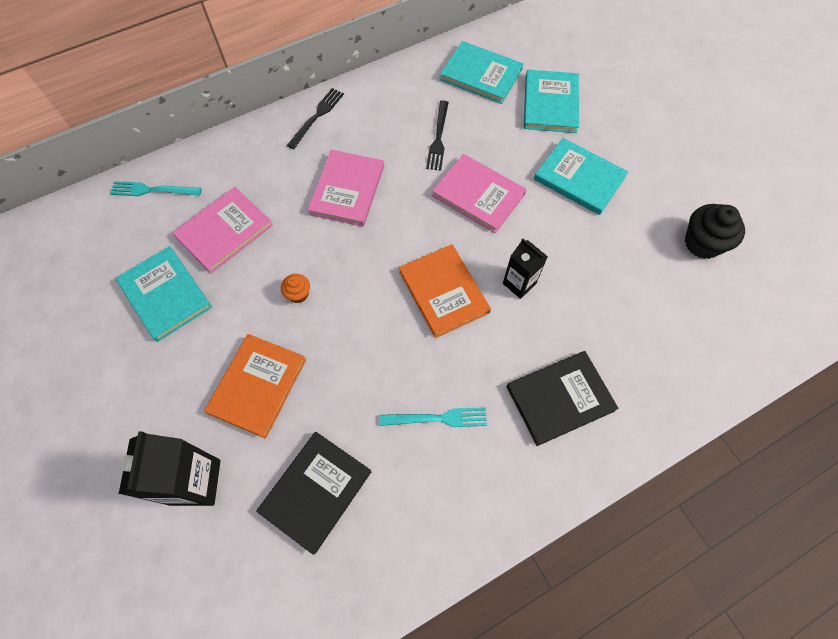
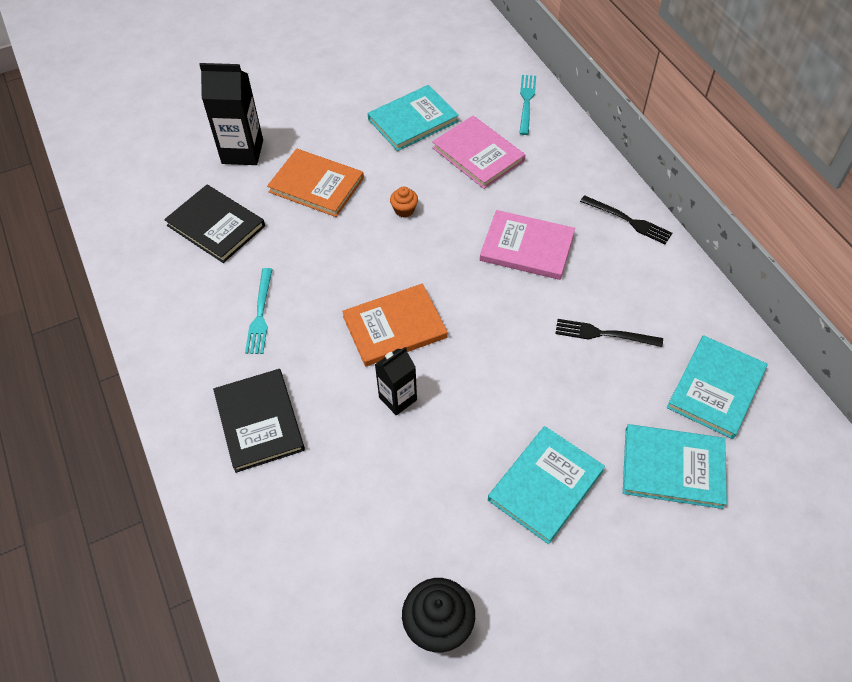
camera: 95 degrees right, 10 degrees down
(478, 195) = (519, 369): pink book -> none

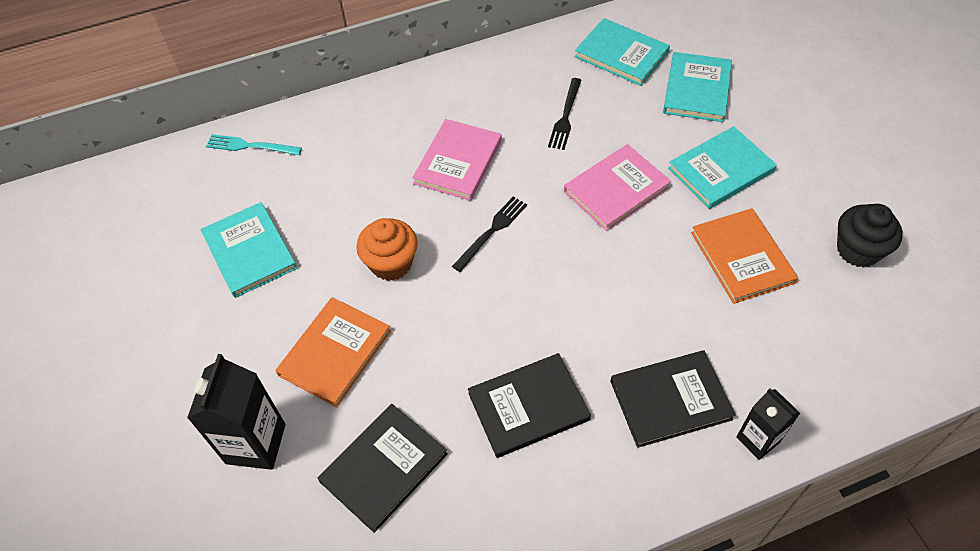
camera: 85 degrees left, 0 degrees up
(260, 314) = (528, 407): turquoise fork -> black book
(394, 327) = (551, 275): orange book -> orange book (742, 257)
(398, 398) = (638, 274): black carton -> black carton (758, 439)
(404, 210) = (391, 263): orange cupcake -> orange cupcake, size x1.87
(478, 154) = (320, 193): pink book -> pink book (616, 189)
(545, 485) = (721, 170): turquoise book -> turquoise book turned 75 degrees counterclockwise
(628, 221) = (435, 85): black fork -> black fork (492, 231)

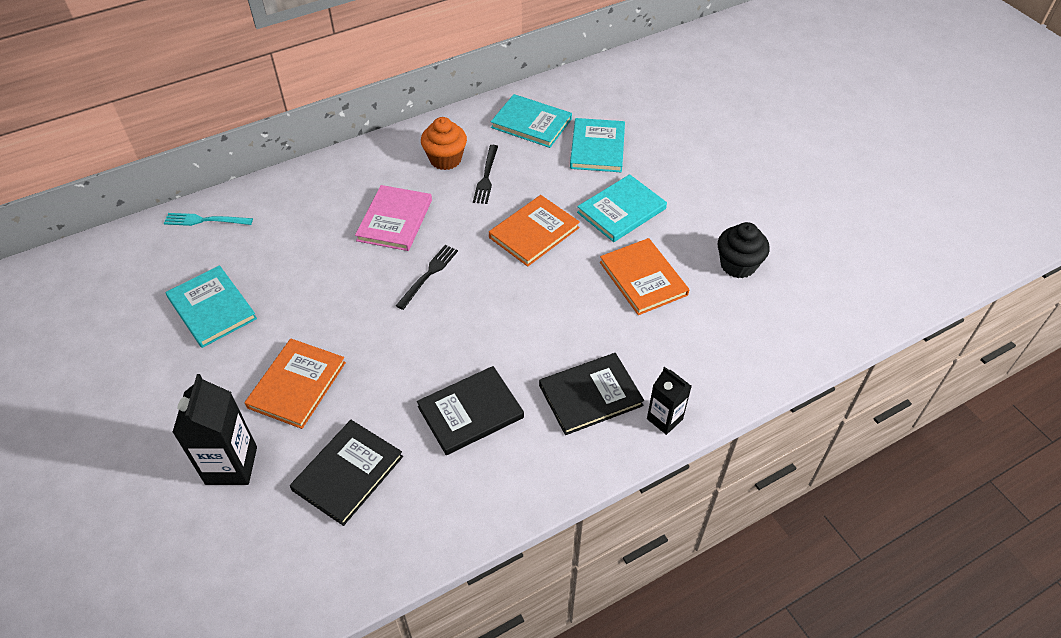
camera: 10 degrees left, 5 degrees down
(391, 263) = (341, 308): orange cupcake -> orange cupcake (445, 159)
(616, 189) = (534, 232): pink book -> orange book

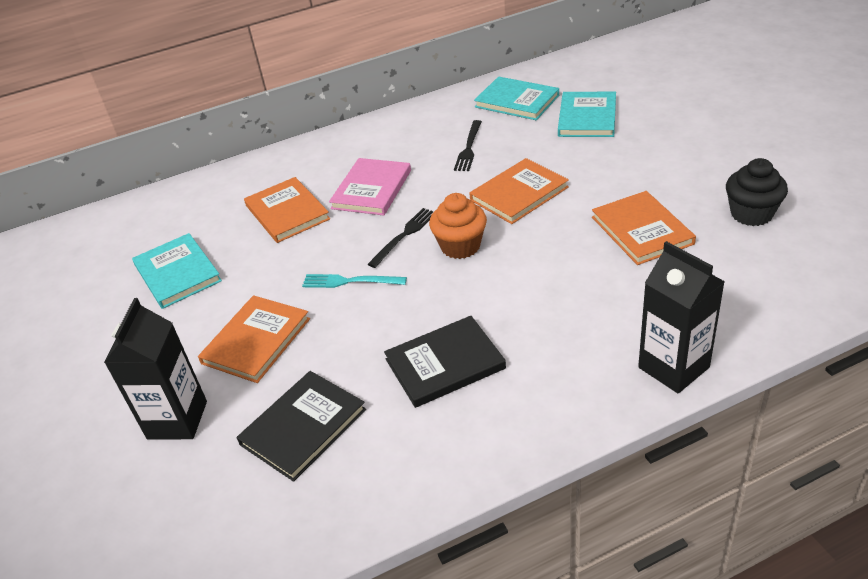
camera: 10 degrees right, 10 degrees down
(205, 220) = (181, 198): turquoise fork -> turquoise fork (350, 281)
(314, 243) = (287, 212): none -> orange book
(445, 159) = (427, 135): orange cupcake -> orange cupcake (460, 246)
(590, 395) = (583, 344): black book -> none
(621, 210) = (615, 170): turquoise book -> none
(664, 419) = (673, 367): black carton -> black carton, size x1.61

